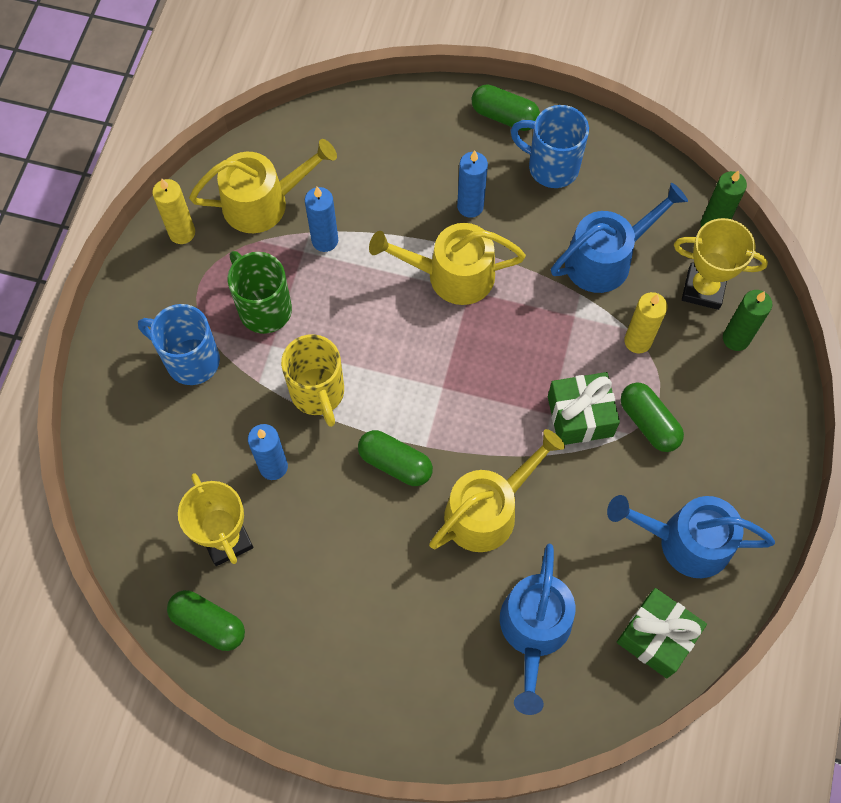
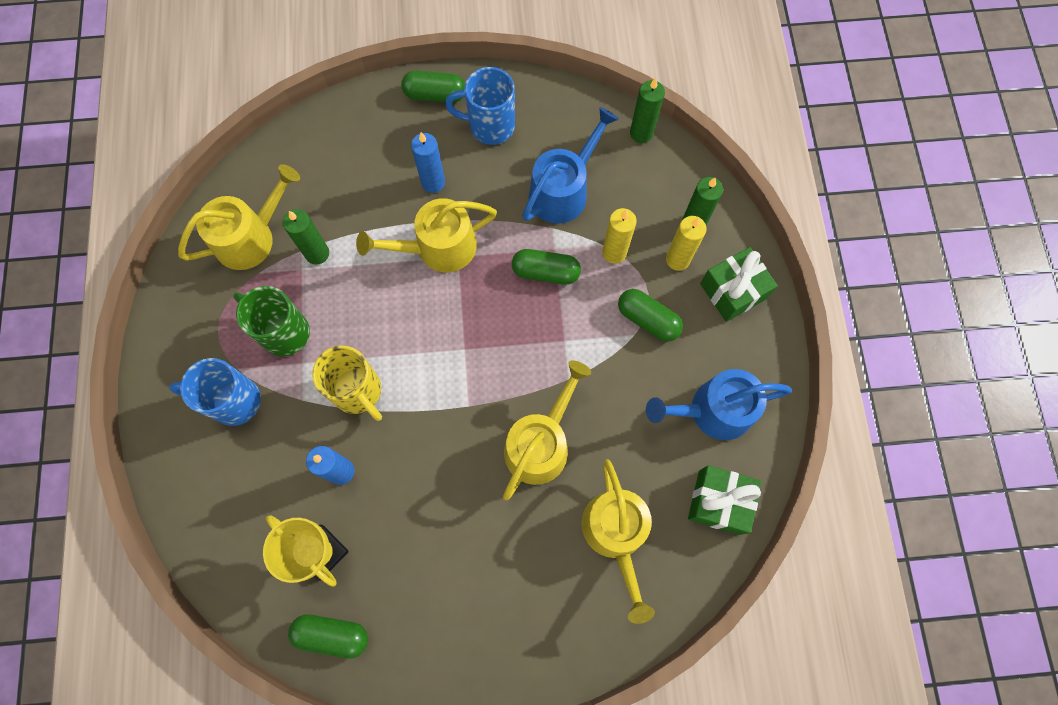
camera: 20 degrees left, 5 degrees up
(182, 233) = (186, 288): yellow candle -> yellow candle (677, 259)
(325, 240) = (317, 253): blue candle -> green candle
(395, 463) = (447, 430): green capsule -> green capsule (545, 272)
(534, 630) = (616, 534): blue watering can -> yellow watering can
(580, 416) = (589, 334): green gift -> green gift (733, 291)
(703, 289) = (652, 190): yellow trophy -> none

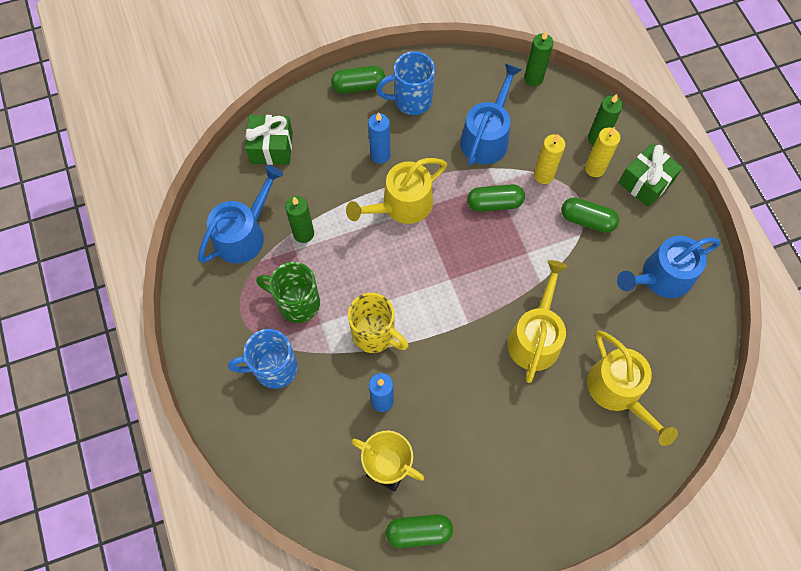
camera: 15 degrees left, 5 degrees down
(250, 238) = (243, 234): yellow watering can -> blue watering can
(719, 502) = (689, 345): green gift -> green gift (271, 148)

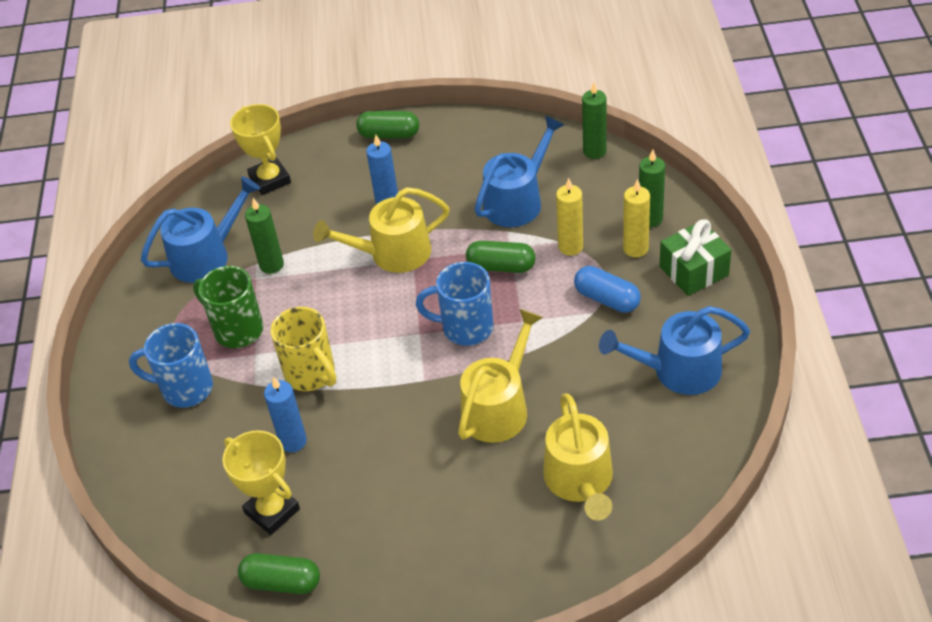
camera: 20 degrees right, 20 degrees down
(271, 148) = (270, 180): green gift -> yellow trophy
(411, 100) = (443, 155): blue mug -> blue mug (465, 328)
(587, 220) = (607, 299): green capsule -> blue capsule

